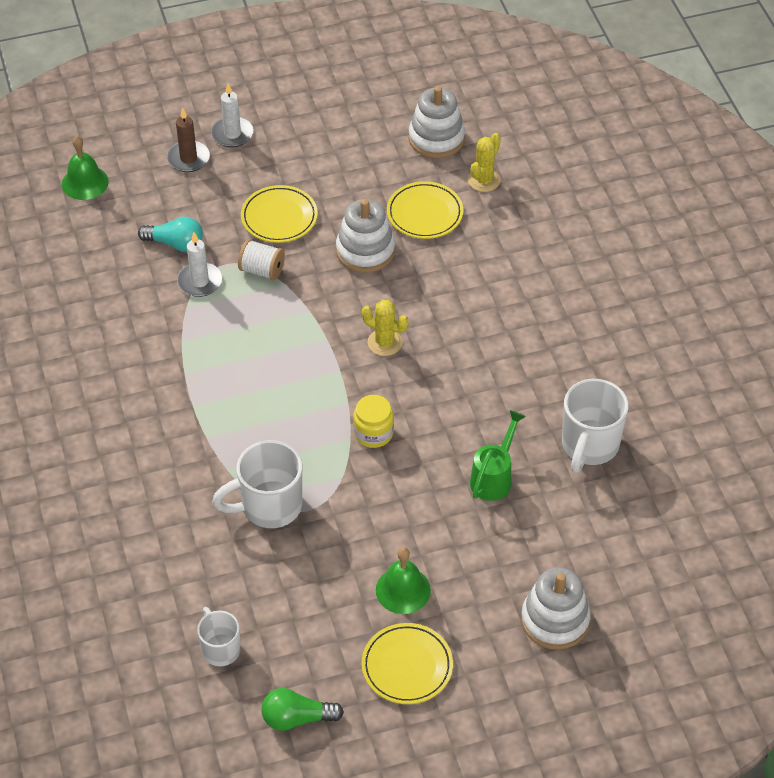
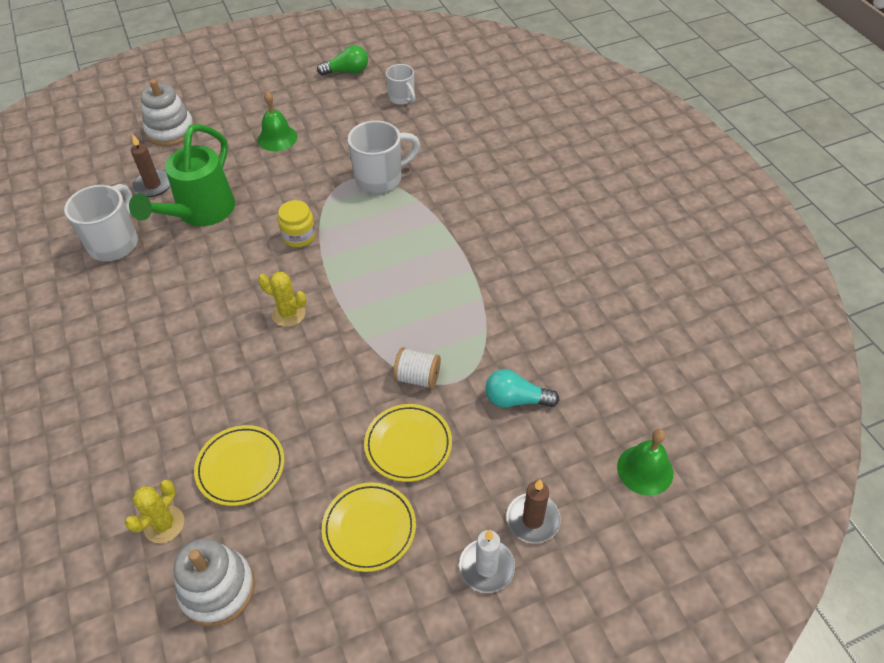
camera: 175 degrees right, 0 degrees up
(200, 281) = (479, 358): white candle -> none
(365, 251) = (309, 411): white stacking toy -> none
(407, 666) = (276, 100): yellow plate -> yellow plate (369, 528)
(494, 477) = (200, 213): green watering can -> green watering can, size x1.68
(560, 526) = (153, 185): none -> brown candle

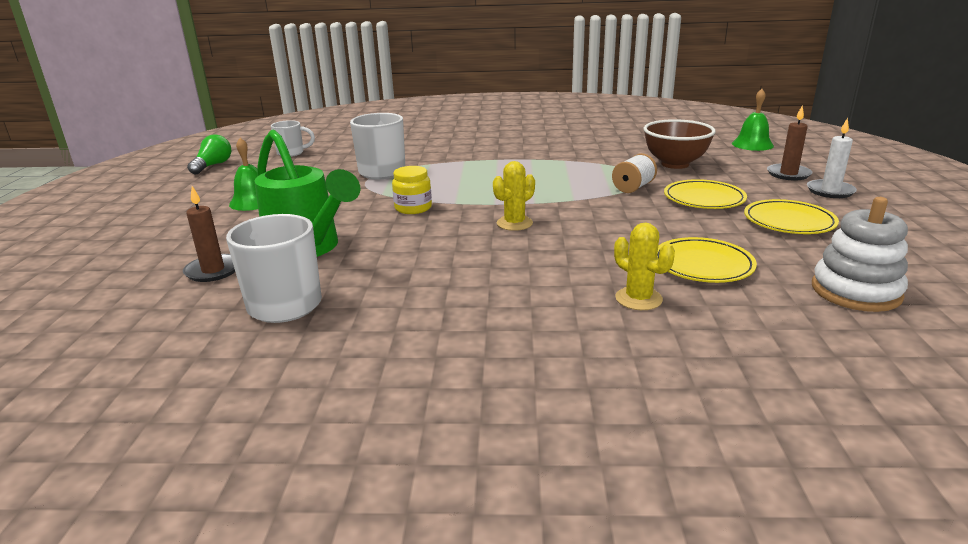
camera: 65 degrees left, 25 degrees down
(164, 524) = (769, 312): yellow cactus -> yellow cactus (638, 299)
(170, 131) = (131, 251): white stacking toy -> none
(516, 399) = (675, 164): turquoise light bulb -> brown bowl

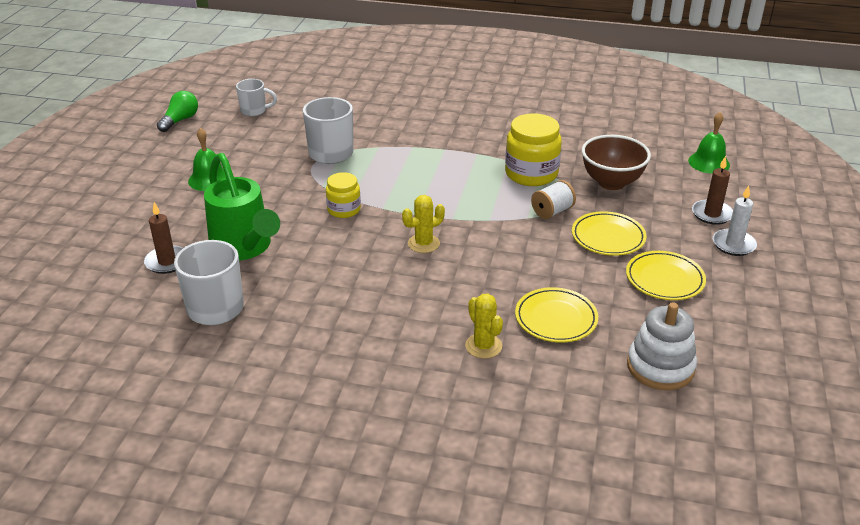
camera: 10 degrees right, 10 degrees up
(593, 166) = (531, 174): none -> yellow jar

